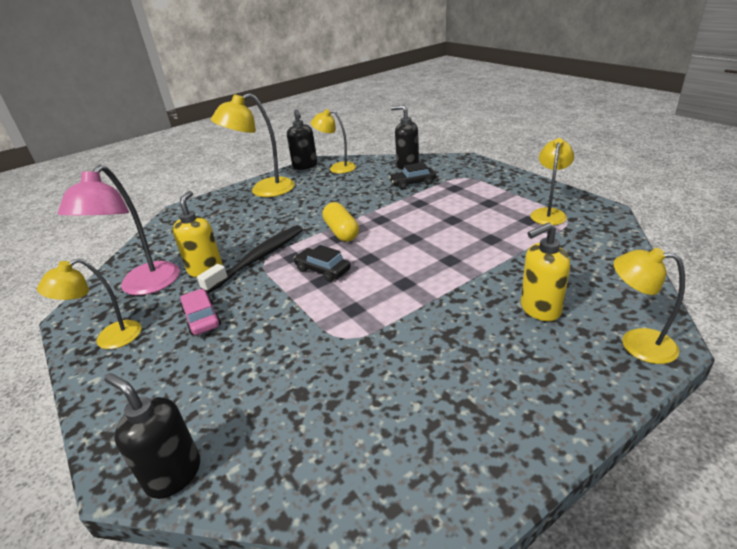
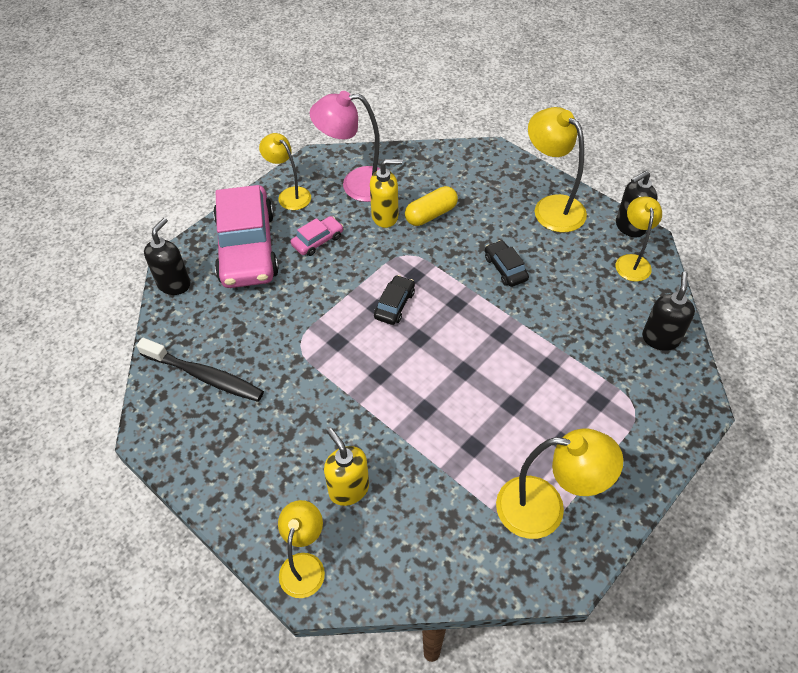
camera: 75 degrees right, 20 degrees up
(165, 382) = (247, 247): none -> pink car
(259, 258) = (409, 249): black toothbrush -> black toothbrush (205, 376)
(341, 232) = (468, 303): yellow capsule -> yellow capsule (431, 214)
(413, 183) = (604, 352): black car -> black car (505, 268)
(548, 213) = (545, 509): yellow lamp -> yellow lamp, size x1.54

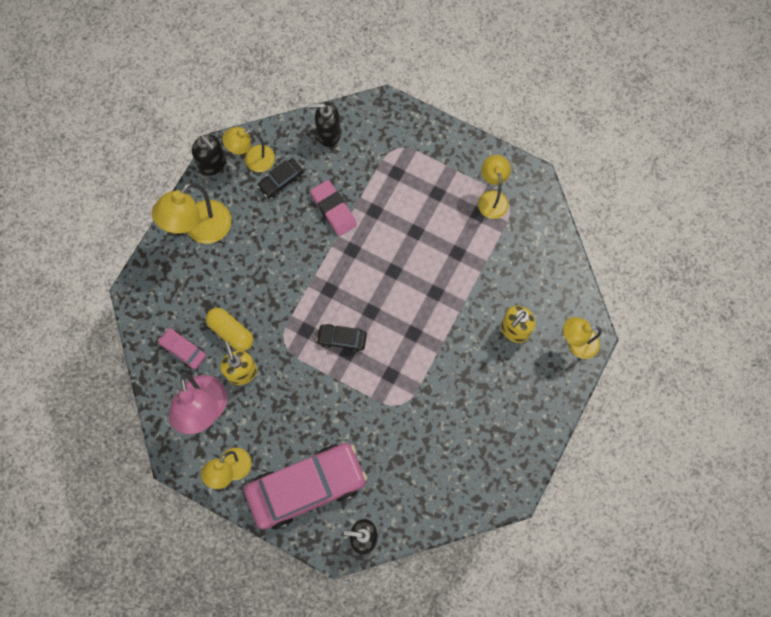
camera: 105 degrees left, 20 degrees up
(205, 376) = (450, 471): black toothbrush -> none
(318, 240) = (284, 425): pink car -> pink car (183, 350)
(505, 268) = (282, 257): black car -> black car (281, 181)
(545, 509) = (492, 198): yellow lamp -> yellow lamp, size x0.65
(556, 325) = (333, 209): none -> pink eraser

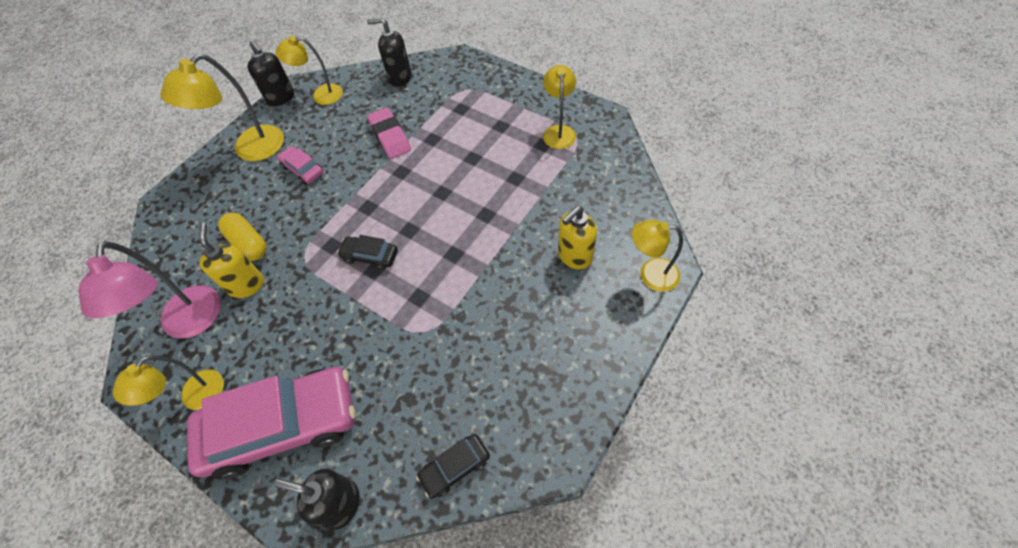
camera: 10 degrees right, 15 degrees down
(183, 350) = (190, 259): pink car -> pink car (303, 169)
(281, 181) = (343, 112): black car -> black car (455, 467)

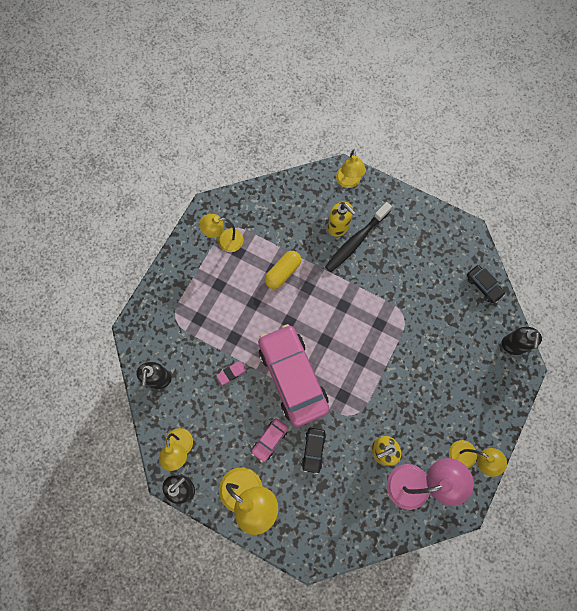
camera: 100 degrees left, 15 degrees up
(248, 243) = (346, 463): yellow capsule -> yellow capsule (283, 272)
(282, 426) = (477, 392): pink car -> pink car (293, 377)
(370, 256) = (349, 364): black car -> black car (313, 450)
(390, 137) = (231, 373): pink eraser -> pink eraser, size x0.60
(550, 277) = (356, 241): none -> black toothbrush

